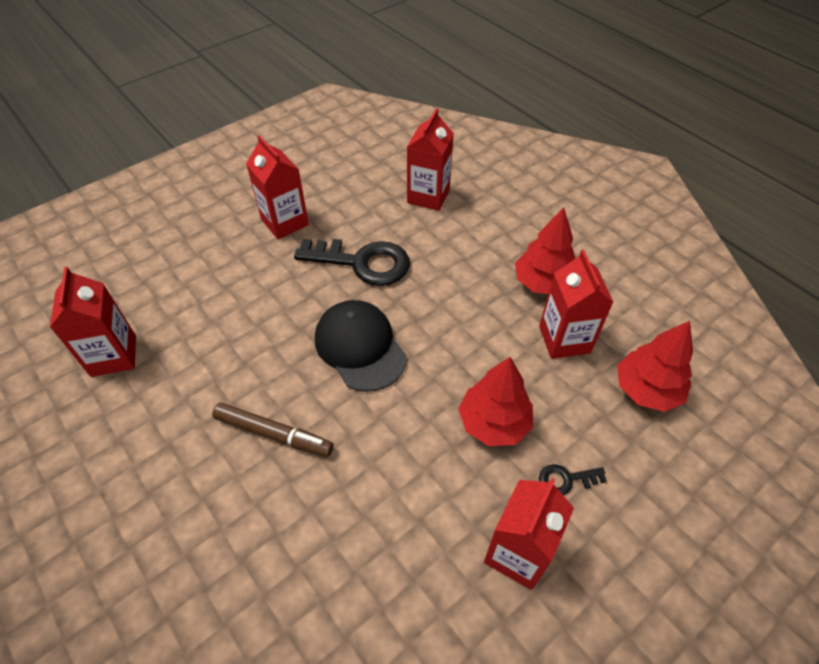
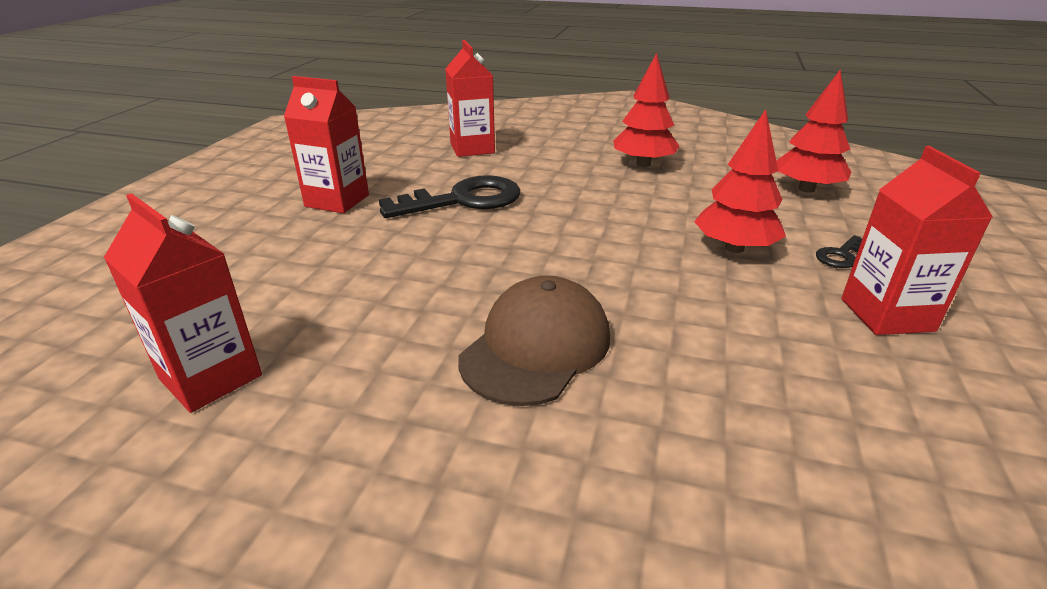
camera: 35 degrees left, 20 degrees down
(273, 434) = (536, 347): brown marker -> brown cap
(360, 347) = (540, 250): black cap -> none
(564, 339) = (708, 185): red carton -> none

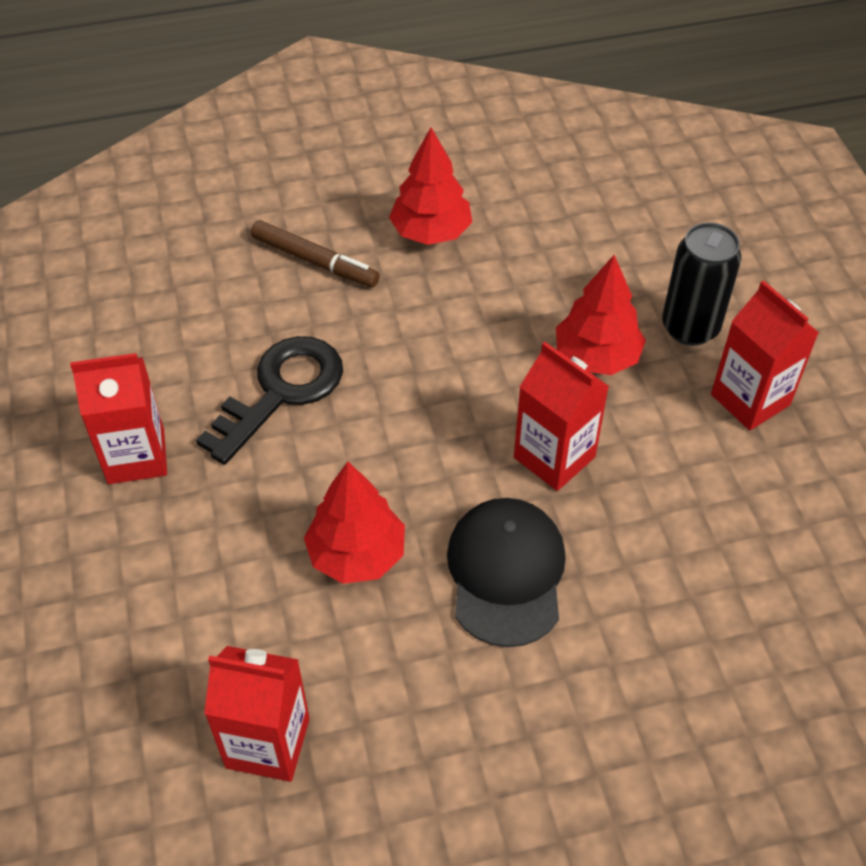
camera: 30 degrees left, 20 degrees up
(472, 148) = (206, 278): red carton -> red carton (554, 457)
(536, 347) = (506, 573): brown cap -> black cap
(549, 157) = (315, 261): none -> brown marker
(806, 189) = (620, 218): red tree -> red tree (357, 554)
(841, 255) = (690, 327): black key -> black can

